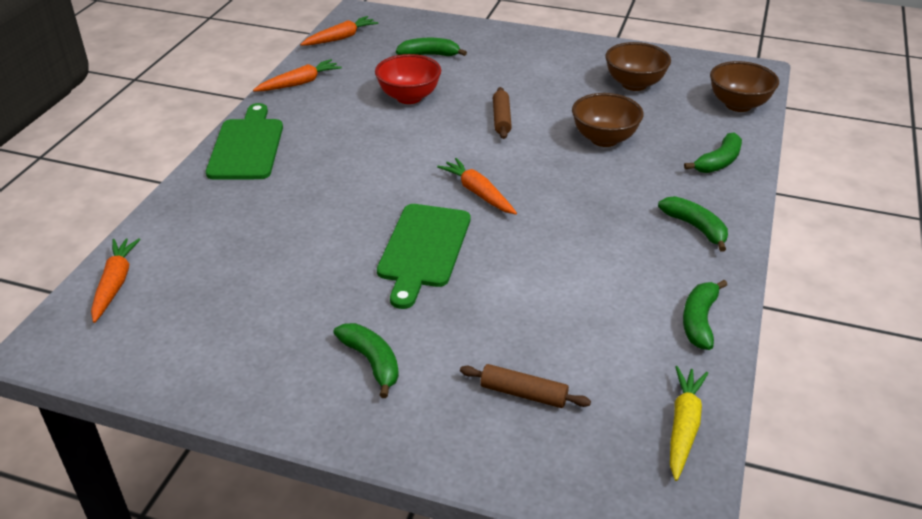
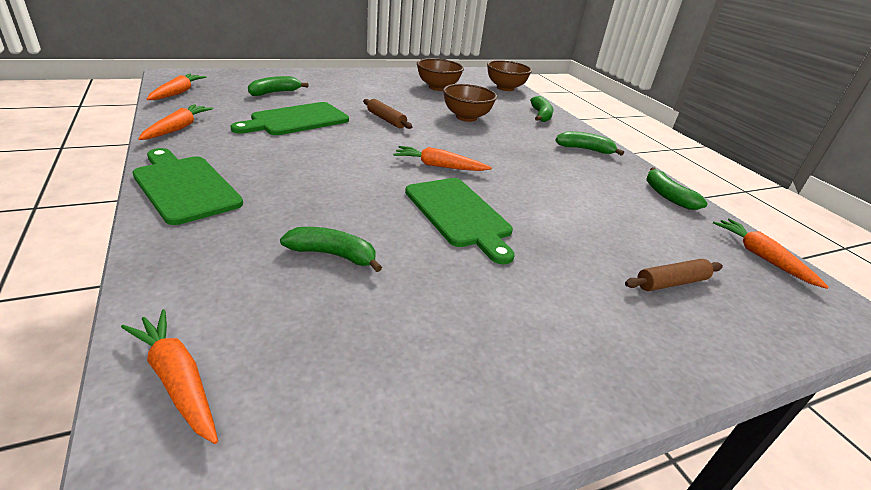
camera: 45 degrees left, 5 degrees down
(372, 362) = (553, 316): green banana -> green banana (333, 255)
(409, 97) = (296, 120): red bowl -> green cutting board
(683, 426) = (761, 257): yellow carrot -> orange carrot

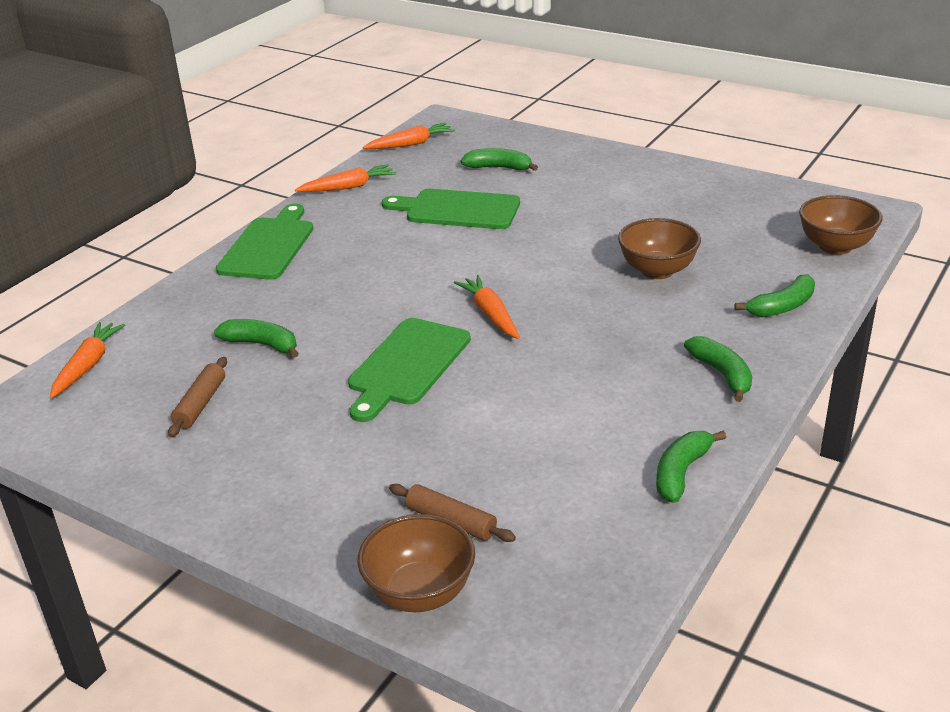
camera: 60 degrees right, 0 degrees up
(333, 255) = (262, 344): green banana -> green banana turned 45 degrees counterclockwise
(386, 119) = (550, 240): brown rolling pin -> brown rolling pin (200, 404)
(437, 87) = (719, 215): brown bowl -> brown bowl (420, 593)
(761, 257) = (613, 579): orange carrot -> none

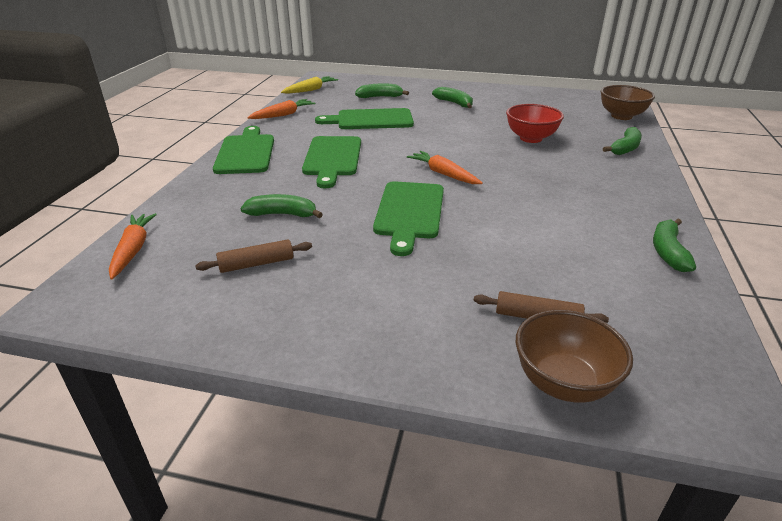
camera: 20 degrees left, 0 degrees up
(200, 404) = (256, 264): brown rolling pin -> brown rolling pin turned 75 degrees clockwise
(367, 269) = (332, 158): none -> green cutting board
(410, 144) = (310, 90): orange carrot -> yellow carrot
(657, 271) = (531, 138): brown bowl -> red bowl
(722, 374) = (629, 189): green banana -> green banana (454, 103)

